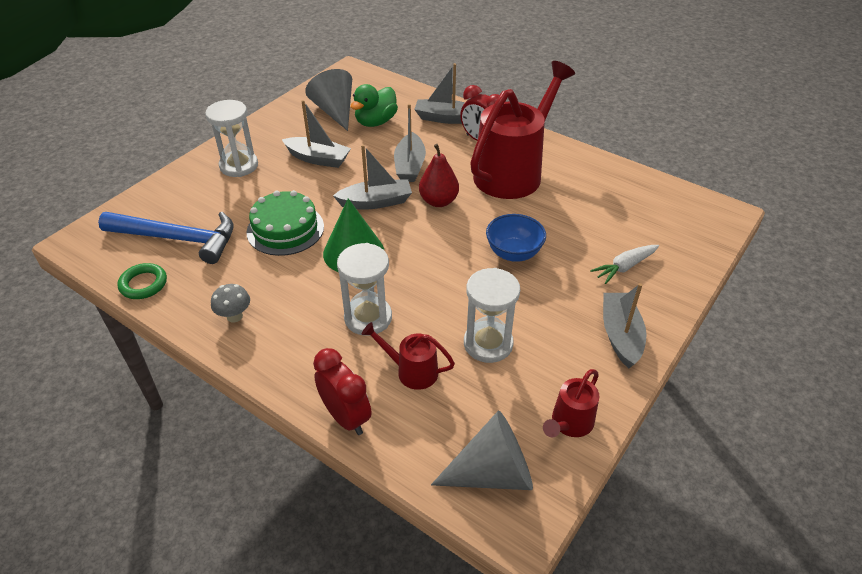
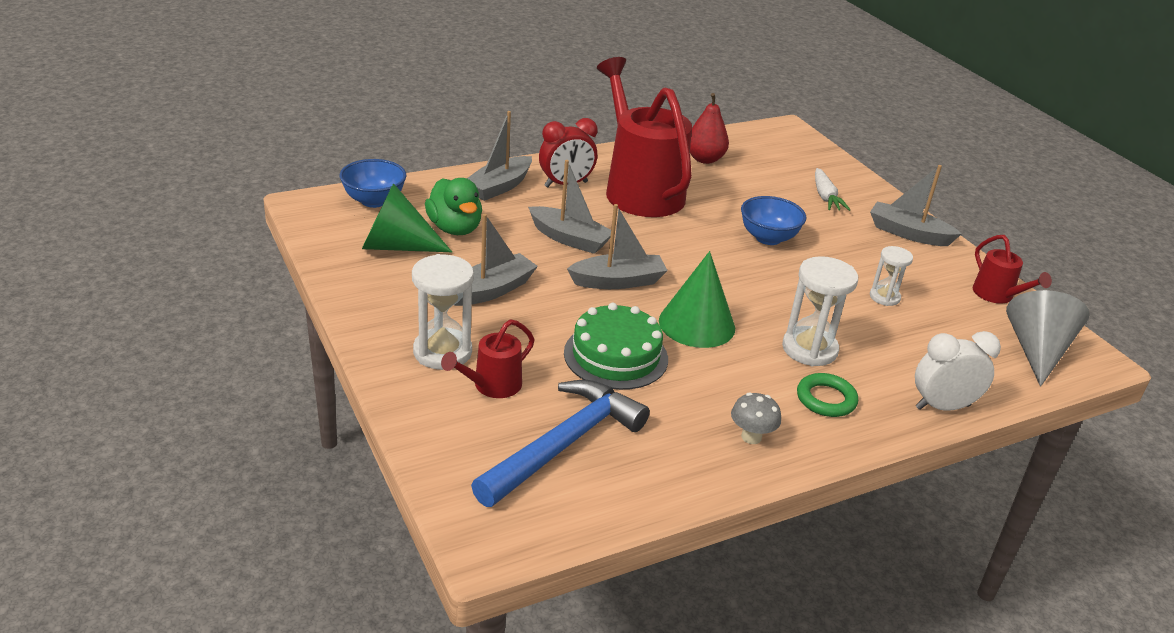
camera: 65 degrees left, 10 degrees down
(143, 284) = (638, 496): green ring -> green ring (826, 399)
(335, 111) = (396, 246): grey cone -> green cone
(346, 417) = (942, 407): red clock -> white clock
(376, 202) = (618, 281): grey boat -> grey boat turned 60 degrees clockwise
(377, 86) = (374, 201): none -> blue bowl
(411, 371) = (899, 349): red watering can -> red watering can (491, 386)
(438, 201) = (651, 245): red pear -> red pear (704, 159)
(488, 344) = (884, 297): white hourglass -> white hourglass, size x0.59

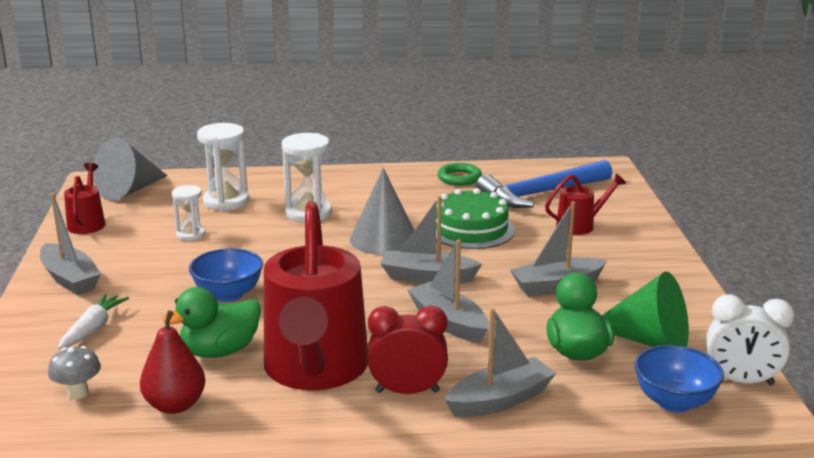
camera: 155 degrees left, 10 degrees down
(442, 352) = (615, 249): white hourglass -> white hourglass (226, 201)
(697, 324) = (384, 239): green cone -> grey cone
(718, 193) = (220, 351): none -> green duck
(751, 437) = (409, 181): grey mushroom -> grey mushroom (78, 393)
(826, 399) = (334, 189): green ring -> green ring (459, 178)
(942, 407) = (256, 176): white clock -> white clock (741, 381)

